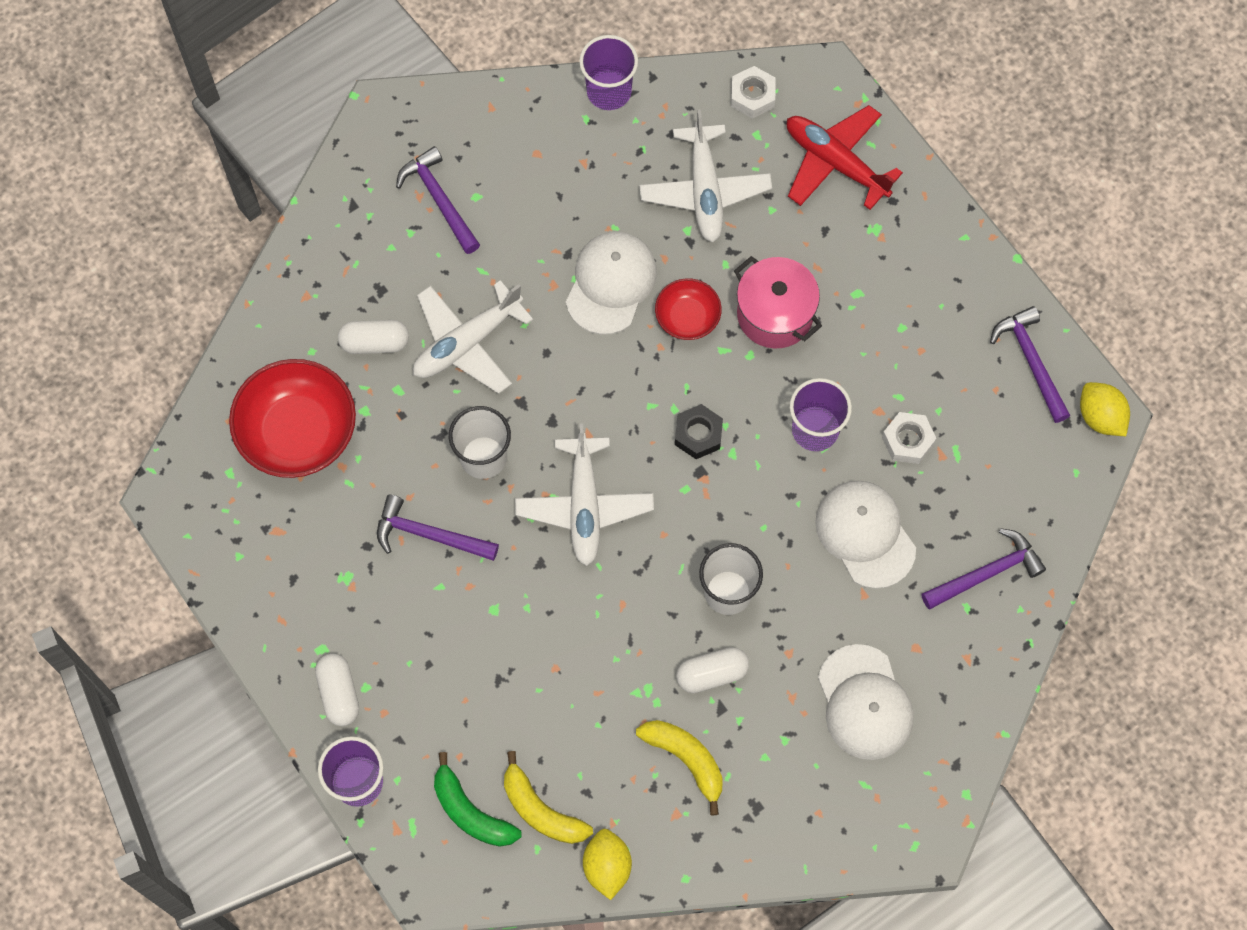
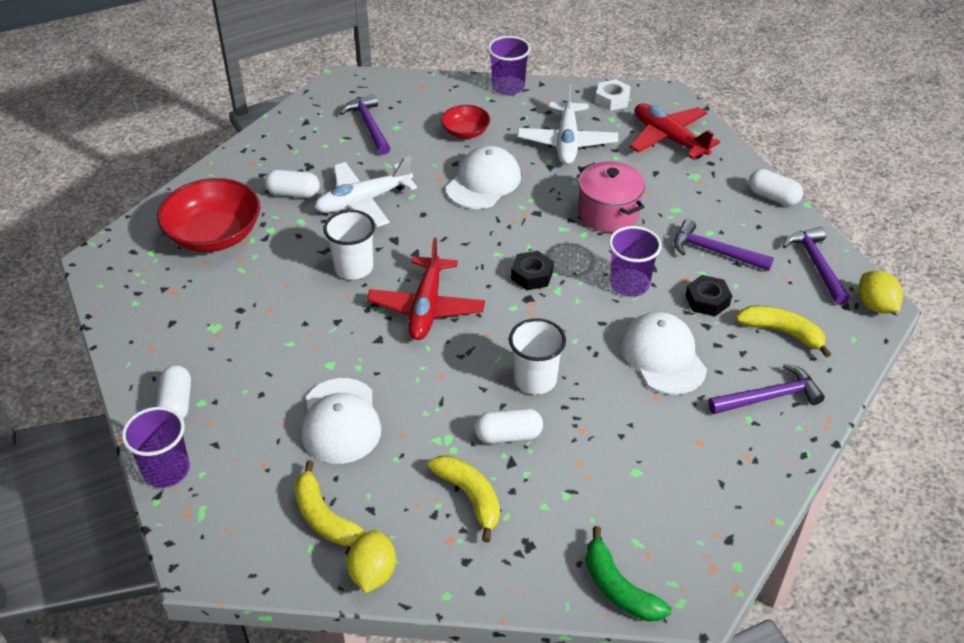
camera: 10 degrees right, 25 degrees down
(429, 535) = (293, 309): purple hammer -> purple hammer (714, 251)
(470, 812) = (259, 508): green banana -> green banana (618, 588)
(584, 506) = (426, 307): white plane -> red plane
(687, 317) = (538, 207): red bowl -> red bowl (465, 132)
(864, 703) = (646, 477): white cap -> white cap (340, 421)
(908, 441) = (707, 300): white nut -> black nut
(974, 251) = (773, 197): none -> white capsule
(996, 476) = (782, 332): none -> yellow banana

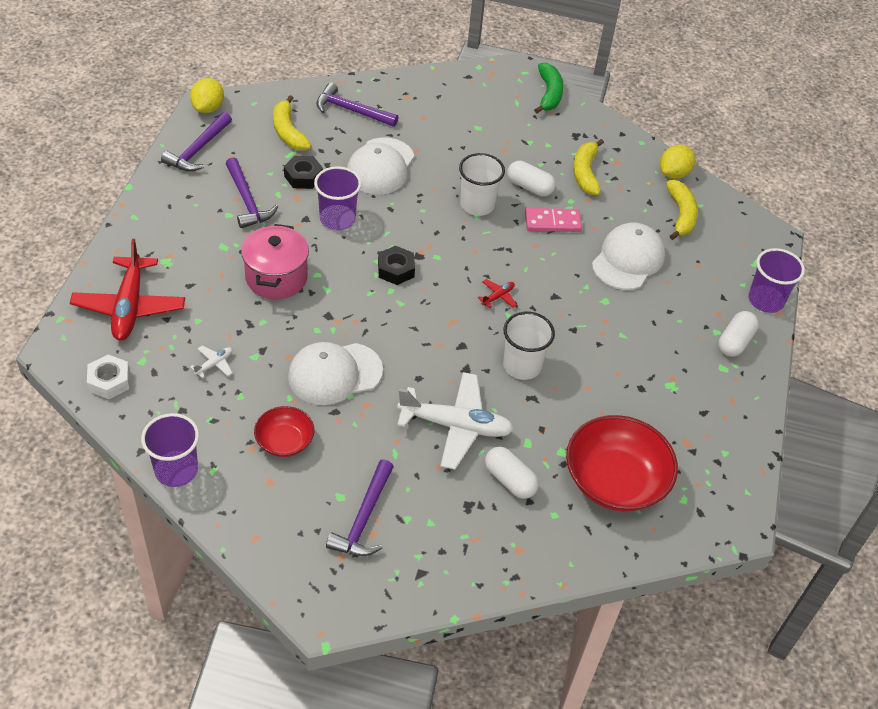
camera: 145 degrees left, 5 degrees up
(426, 307) = (498, 296): red plane -> red plane, size x0.41
(448, 411) = (552, 222): none -> pink domino
(567, 142) = (214, 364): white plane -> white plane, size x0.41
(773, 197) = (141, 207): white capsule -> none

